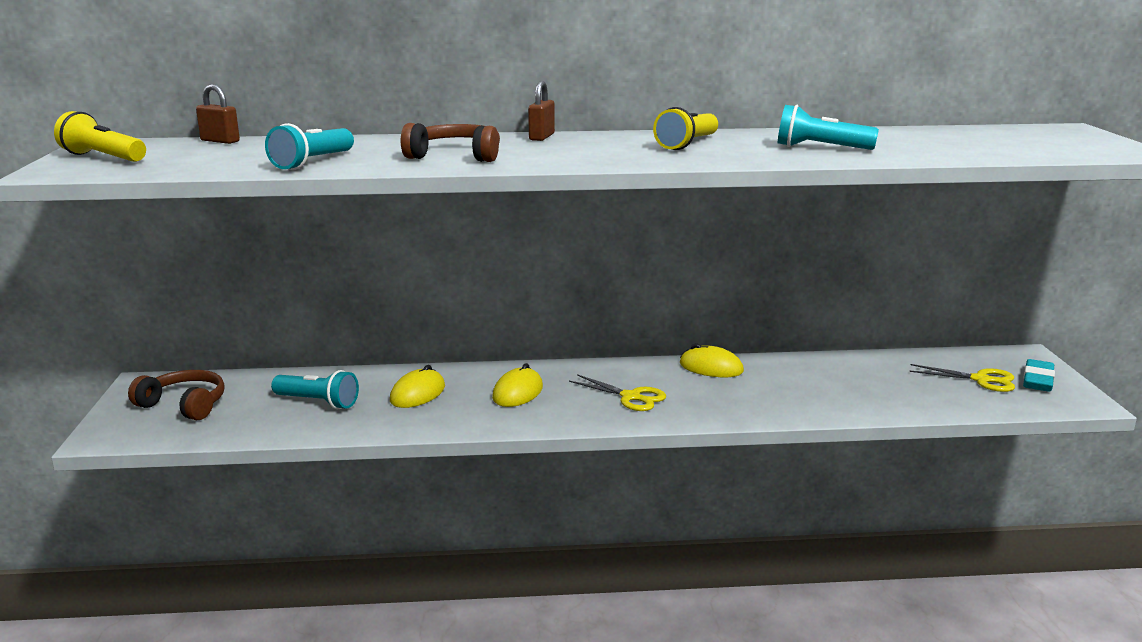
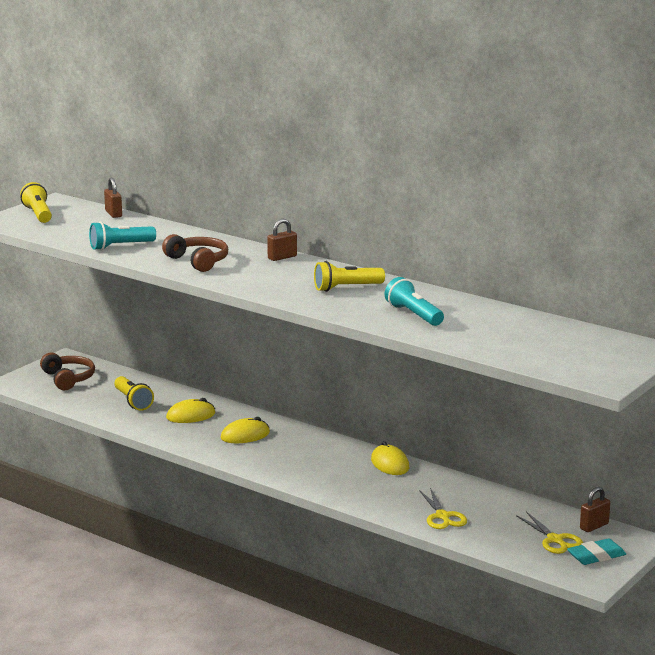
camera: 40 degrees right, 0 degrees up
(318, 402) = (133, 401): turquoise flashlight -> yellow flashlight
(631, 397) = (303, 462): yellow scissors -> yellow scissors (442, 516)
(976, 356) = (594, 526): none -> brown padlock

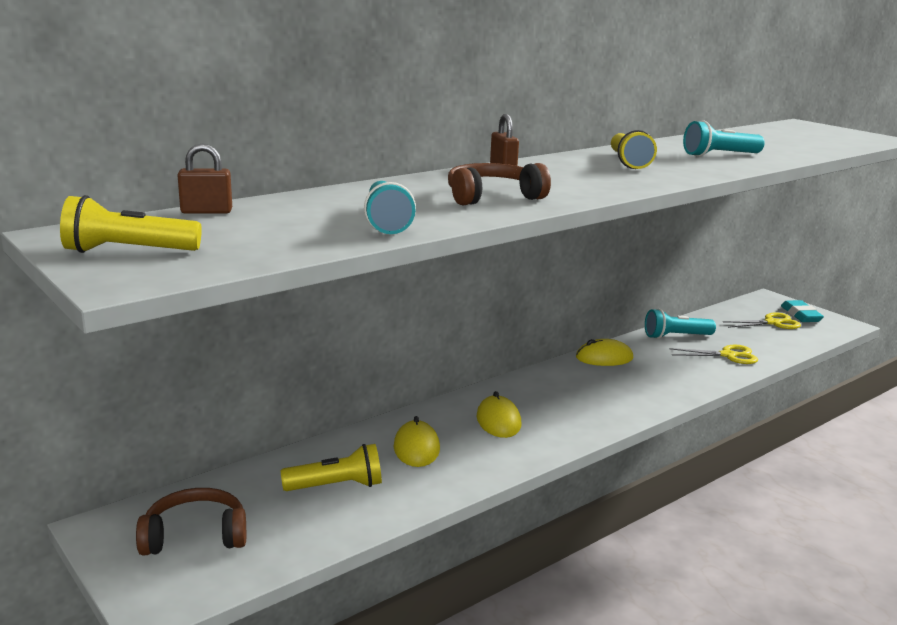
camera: 75 degrees left, 0 degrees up
(468, 492) = (676, 336): none -> turquoise flashlight
(594, 526) = (745, 306): brown padlock -> none

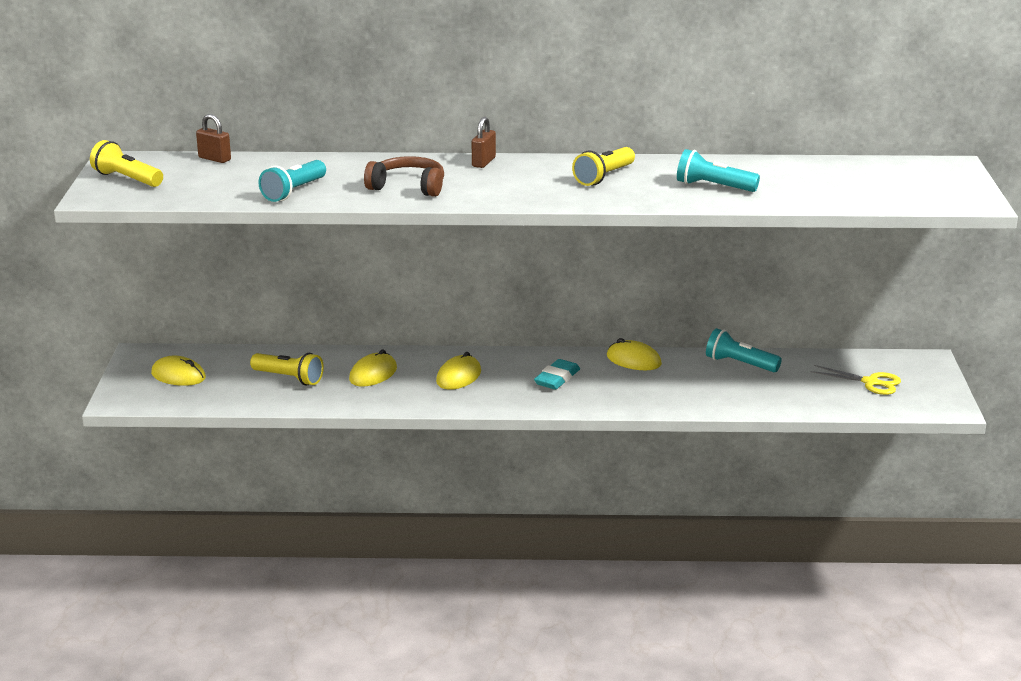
camera: 40 degrees right, 5 degrees up
(195, 535) = (178, 376): brown headphones -> yellow mouse
(728, 355) = (753, 394): yellow scissors -> none
(800, 315) = (921, 385): turquoise eraser -> turquoise eraser (557, 379)

